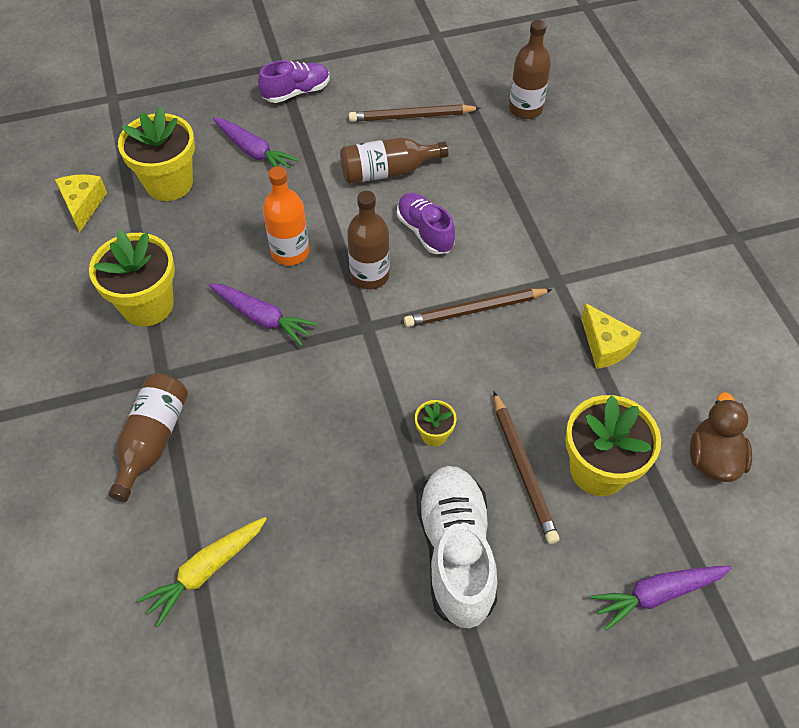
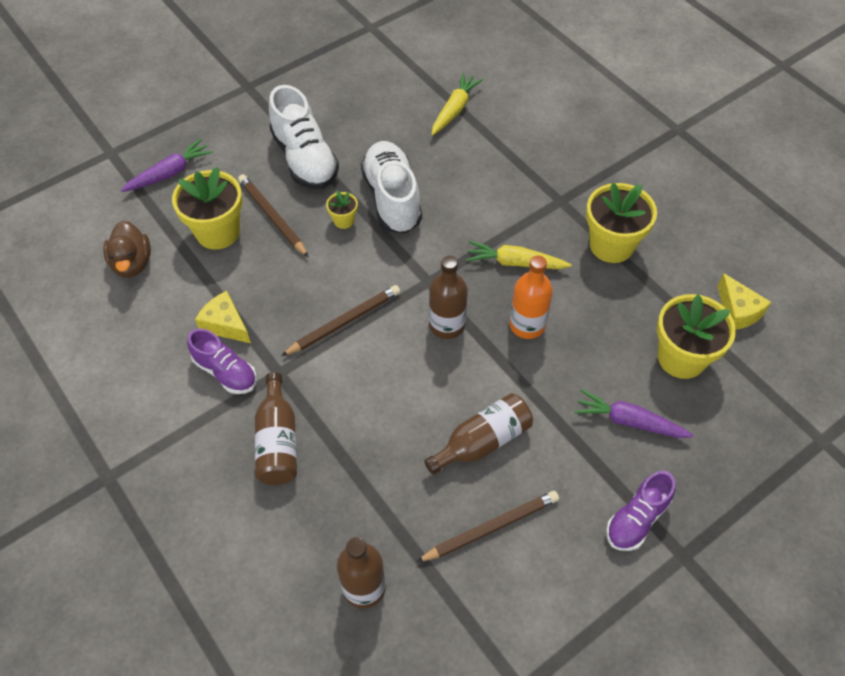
camera: 160 degrees right, 0 degrees up
(153, 440) = (537, 162): brown bottle -> brown bottle (278, 441)
(263, 318) = (515, 262): purple carrot -> yellow carrot
(361, 446) = (392, 199): none -> white shoe
(425, 232) = (416, 384): purple shoe -> purple shoe (225, 372)

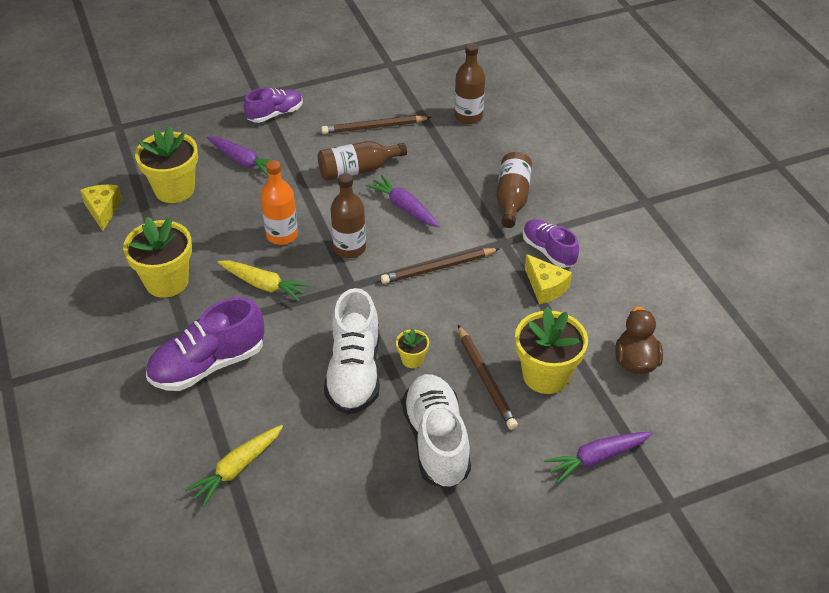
camera: 165 degrees left, 10 degrees down
(405, 396) = (404, 207): none -> purple carrot
(523, 178) = (208, 364): none -> purple shoe

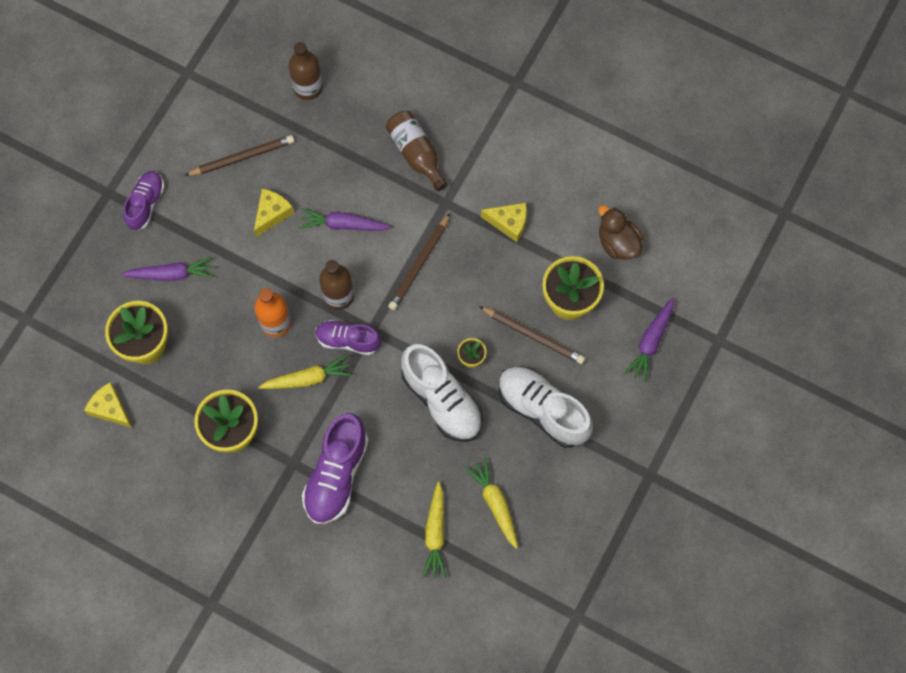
camera: 40 degrees left, 25 degrees up
(315, 484) = (495, 503): none -> yellow carrot
(357, 170) = (272, 214): brown bottle -> yellow cheese
(374, 127) = (242, 157): brown pencil -> brown pencil turned 150 degrees counterclockwise
(548, 251) = (484, 186): purple shoe -> purple shoe (348, 340)

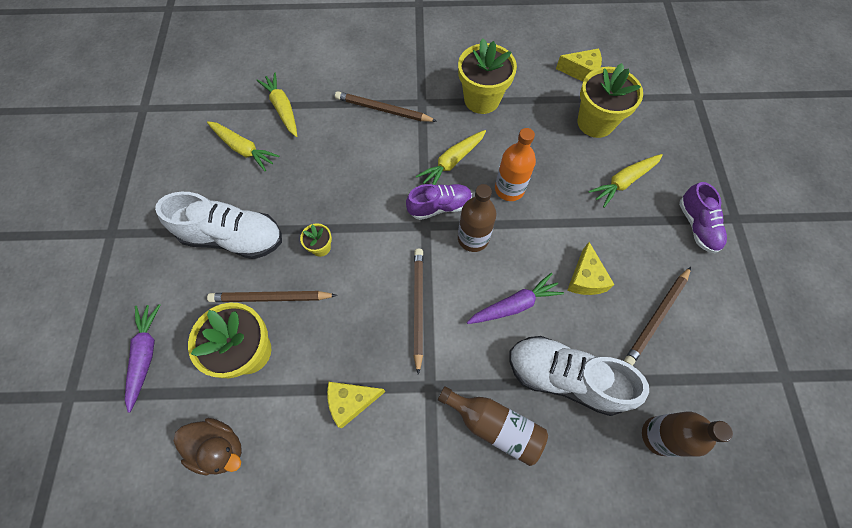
camera: 150 degrees right, 5 degrees down
(172, 274) = (623, 182): purple carrot -> yellow carrot
(336, 475) = (383, 110): purple shoe -> brown pencil
(442, 400) = (329, 201): white shoe -> white shoe (564, 377)

